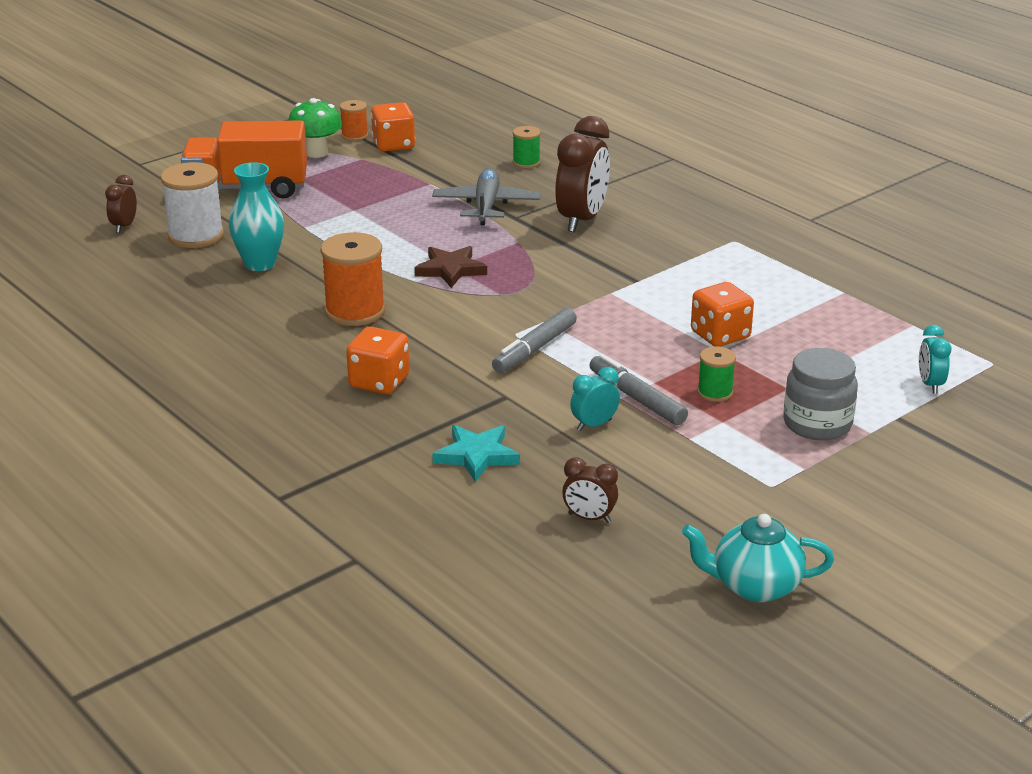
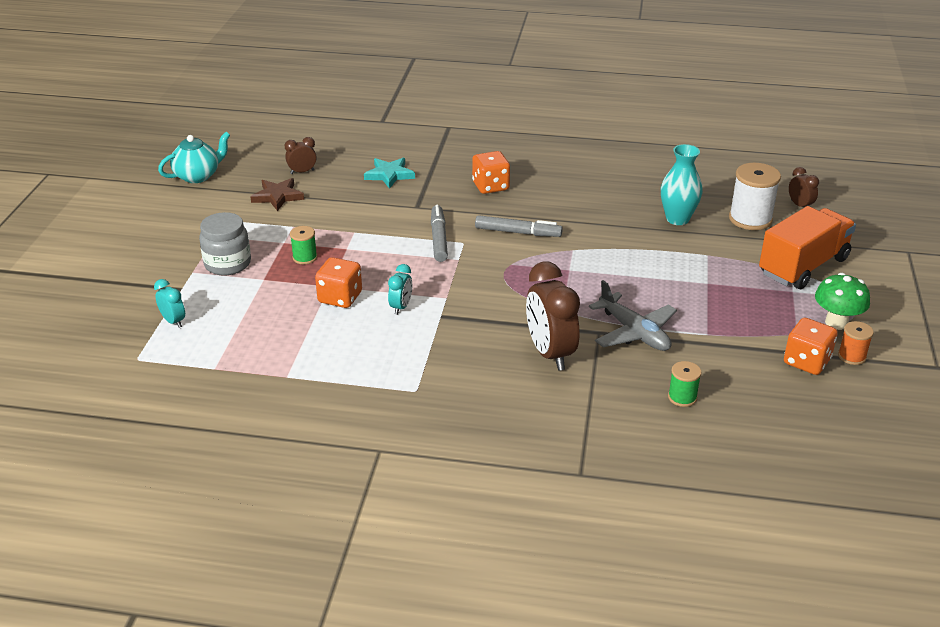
camera: 140 degrees right, 5 degrees up
(355, 311) = (571, 216): orange spool -> none
(450, 270) = (567, 267): brown star -> brown star (278, 196)
(594, 425) = (351, 212): turquoise clock -> turquoise clock (401, 307)
(637, 398) = (345, 235): grey marker -> grey marker (518, 232)

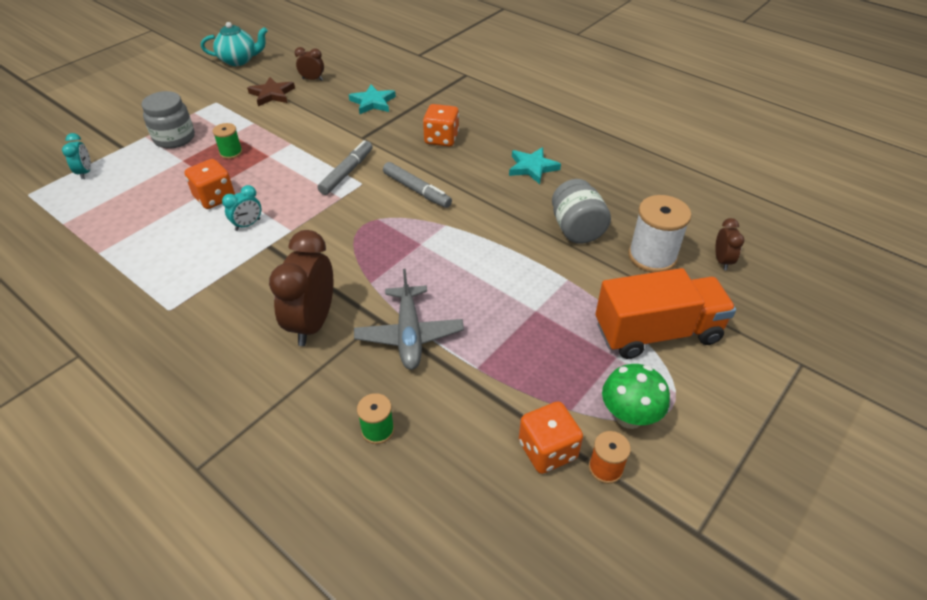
camera: 30 degrees right, 10 degrees up
(593, 185) = (532, 167): none -> turquoise star
(677, 219) = (577, 229): turquoise vase -> grey jar

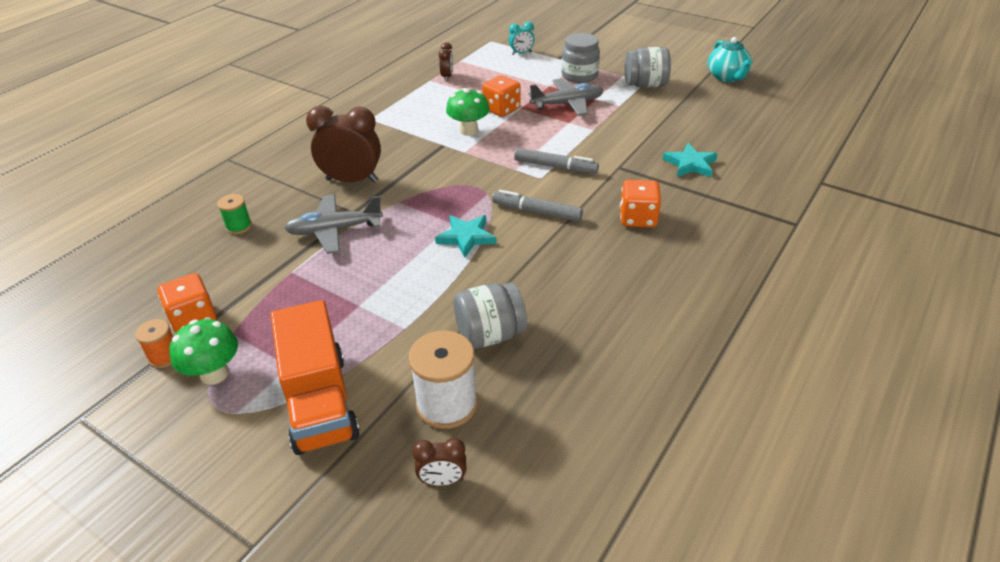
camera: 85 degrees right, 5 degrees down
(223, 103) = (645, 85): none -> grey jar
(231, 152) = (567, 104): green spool -> grey plane
(247, 225) = (469, 131): turquoise clock -> green mushroom
(272, 94) = (674, 105): brown star -> none
(312, 79) = (716, 122): brown clock -> brown clock (447, 77)
(416, 190) = (537, 212): grey marker -> grey marker turned 75 degrees clockwise
(532, 167) = (604, 293): turquoise star -> turquoise star (466, 237)

